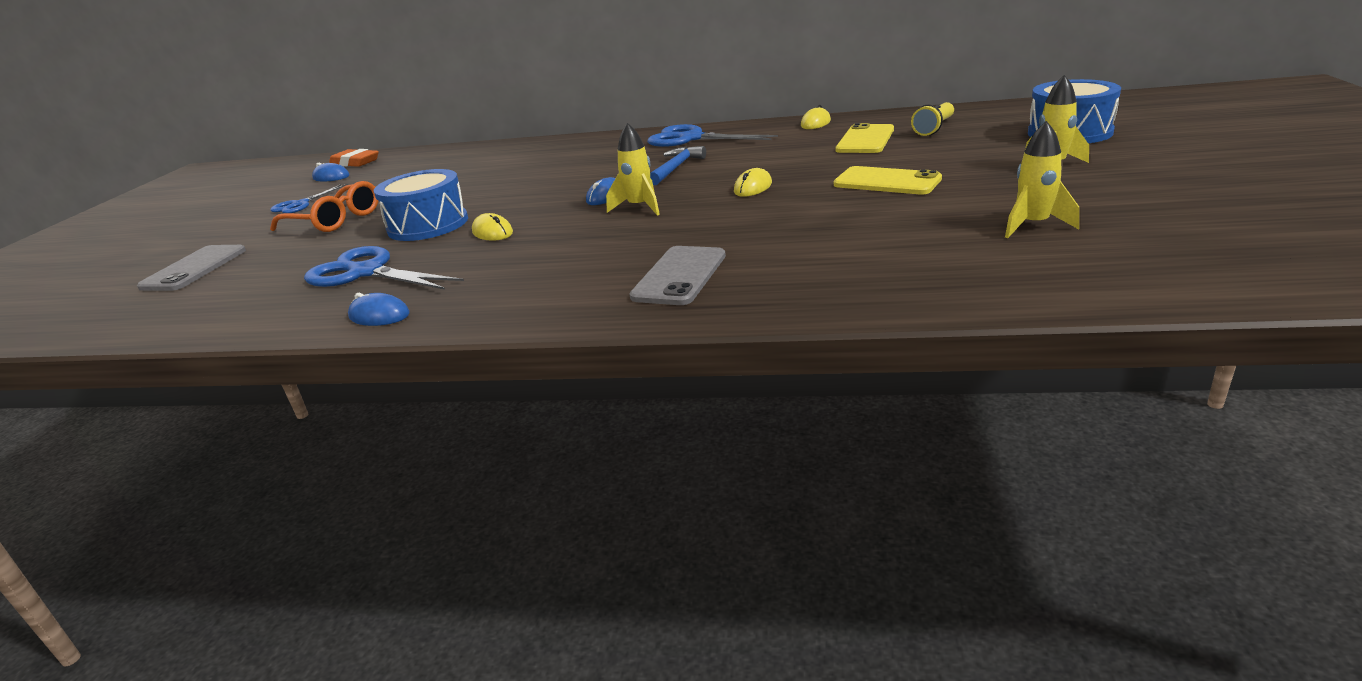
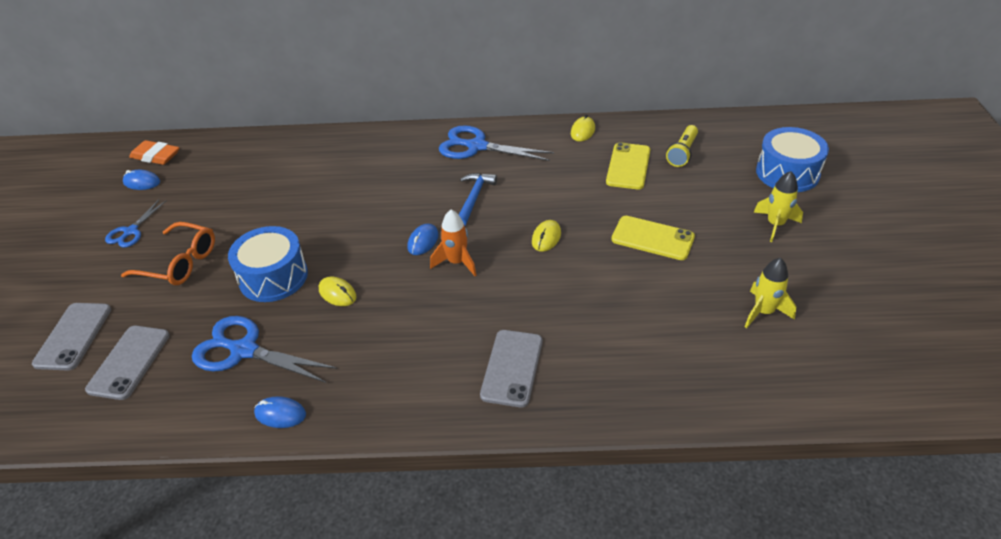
camera: 10 degrees left, 15 degrees up
(238, 283) = (129, 362): none -> grey phone
(639, 207) = (457, 262): yellow rocket -> orange rocket

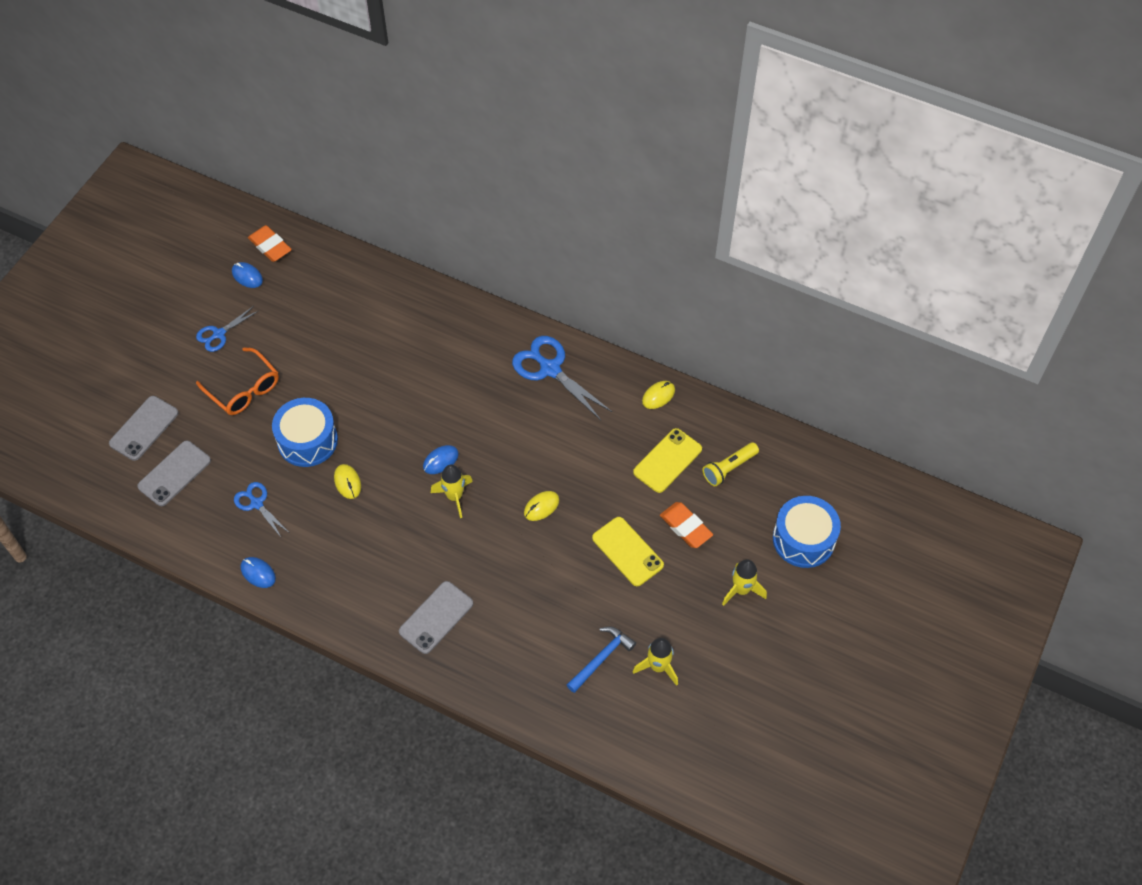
camera: 25 degrees right, 15 degrees up
(244, 350) = (257, 503): blue scissors -> blue scissors, size x0.59
(457, 262) = (454, 496): orange rocket -> yellow rocket
(474, 198) = (510, 432): blue hammer -> blue hammer (601, 658)
(685, 202) = (686, 527): none -> orange eraser

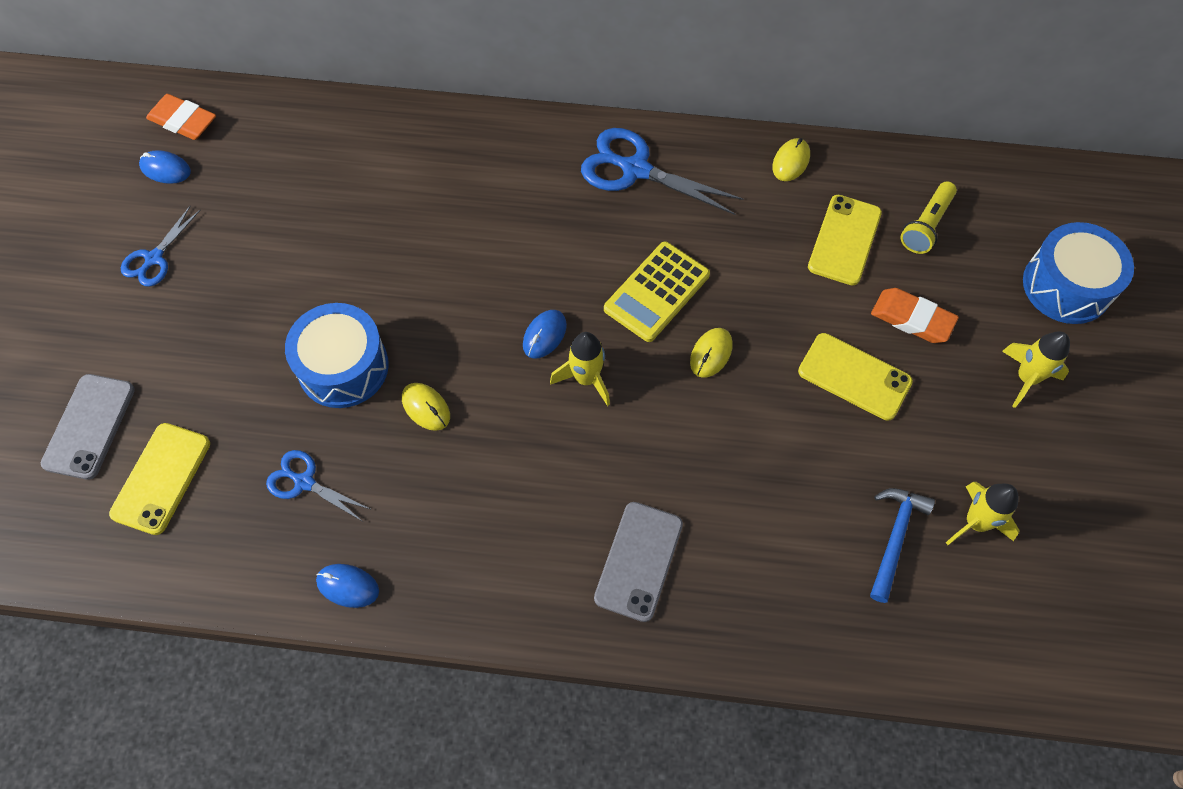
camera: 20 degrees left, 5 degrees up
(174, 473) = (161, 478): grey phone -> yellow phone
(244, 389) = (221, 324): orange glasses -> none
(525, 456) = (657, 292): none -> yellow calculator

